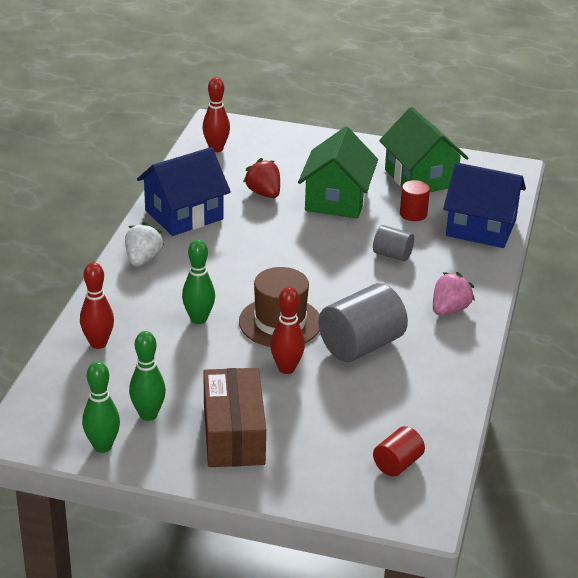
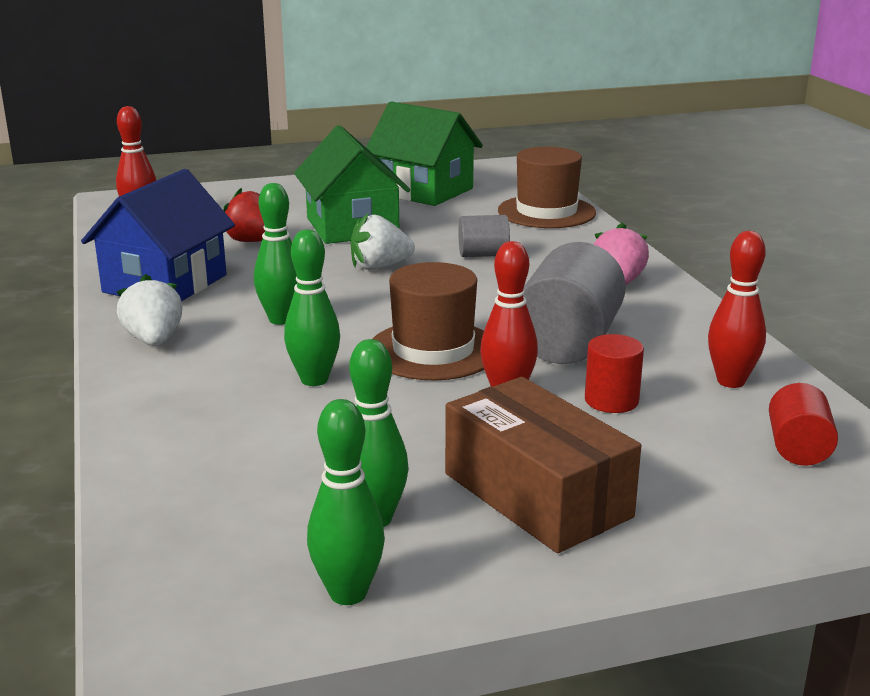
camera: 30 degrees left, 10 degrees down
(98, 343) = (186, 454): red bowling pin -> red bowling pin (731, 381)
(221, 268) = (281, 319): none -> green bowling pin
(317, 243) = (379, 267): none -> white strawberry
(413, 214) = (457, 218): red cylinder -> red cylinder (611, 400)
(481, 228) = (546, 212): blue house -> brown hat

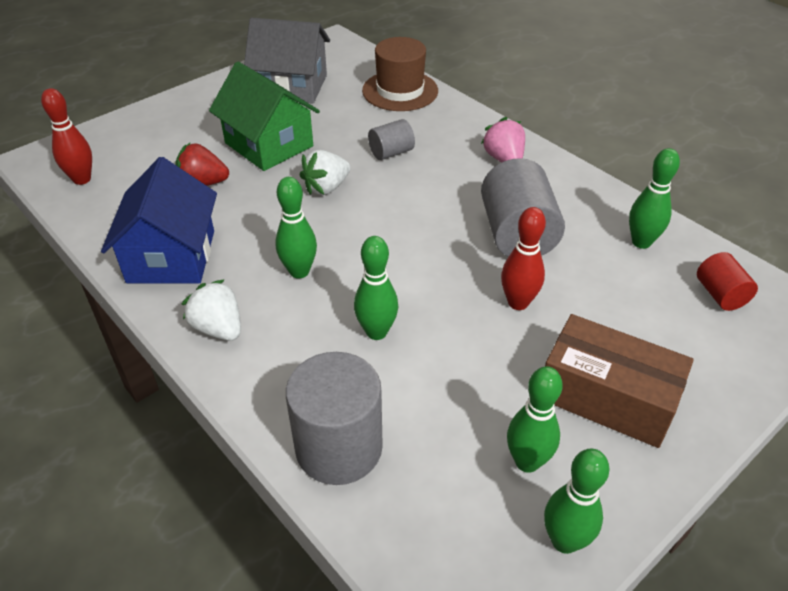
camera: 25 degrees left, 20 degrees up
(177, 452) = (339, 447): none -> grey cylinder
(424, 191) = (291, 86): green house -> grey house
(433, 350) = (435, 272): brown hat -> none
(611, 400) = (585, 286): red cylinder -> none
(731, 381) = (641, 242): red bowling pin -> green bowling pin

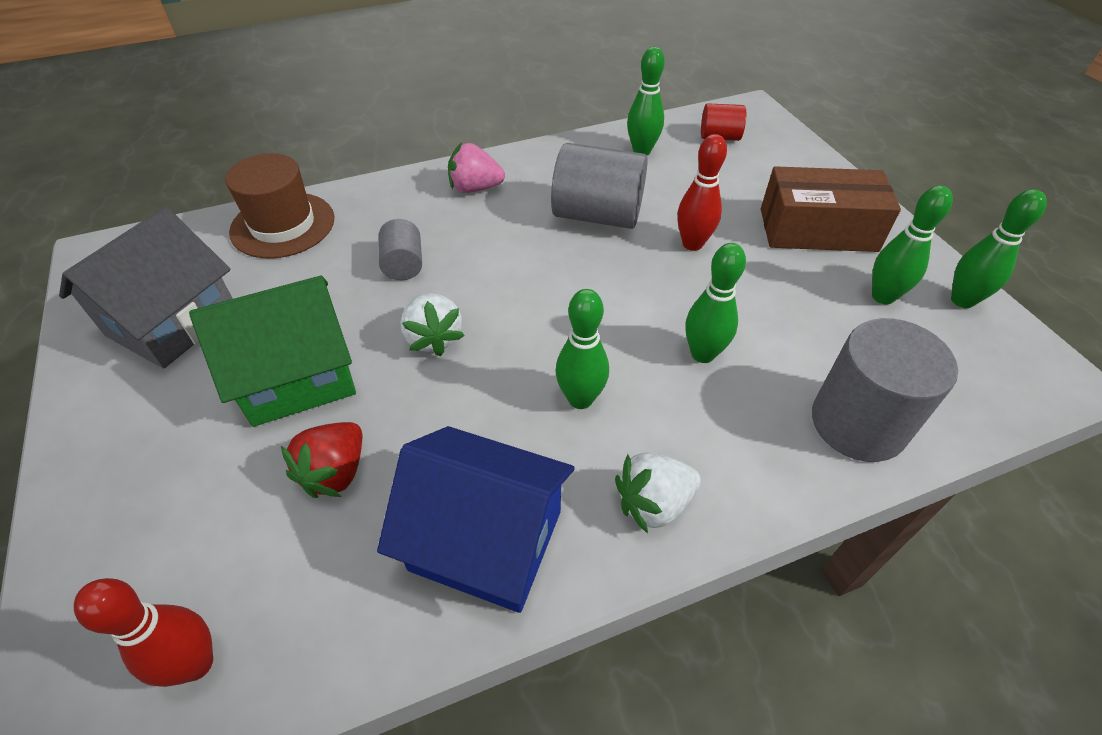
camera: 70 degrees left, 5 degrees up
(607, 397) = (817, 230): brown box -> brown box turned 45 degrees clockwise

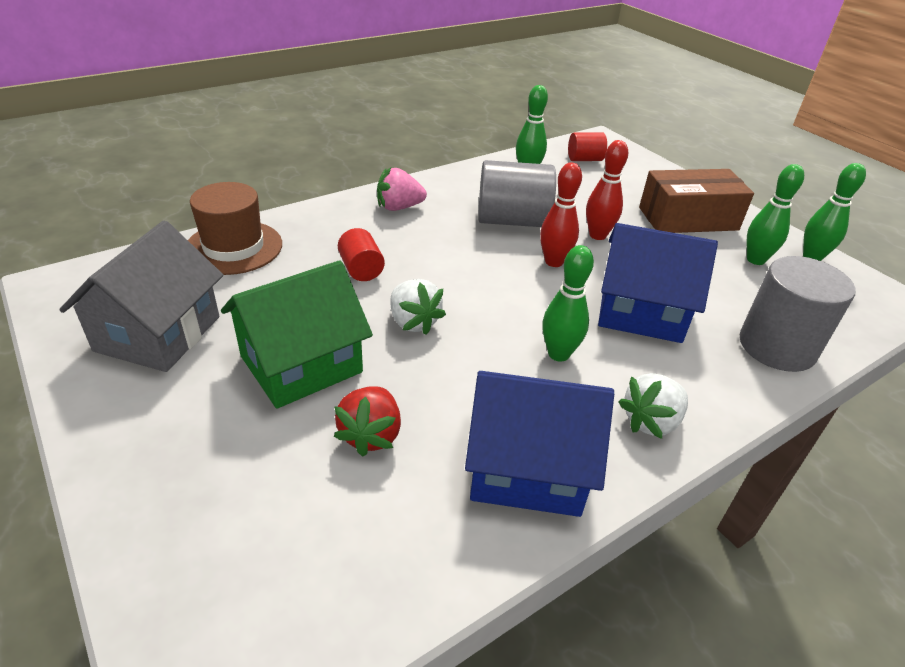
camera: 15 degrees left, 10 degrees down
(196, 663) = (306, 606): red bowling pin -> red bowling pin (554, 262)
(403, 265) = (361, 269): grey cylinder -> red cylinder
(703, 354) = (641, 311): green bowling pin -> blue house

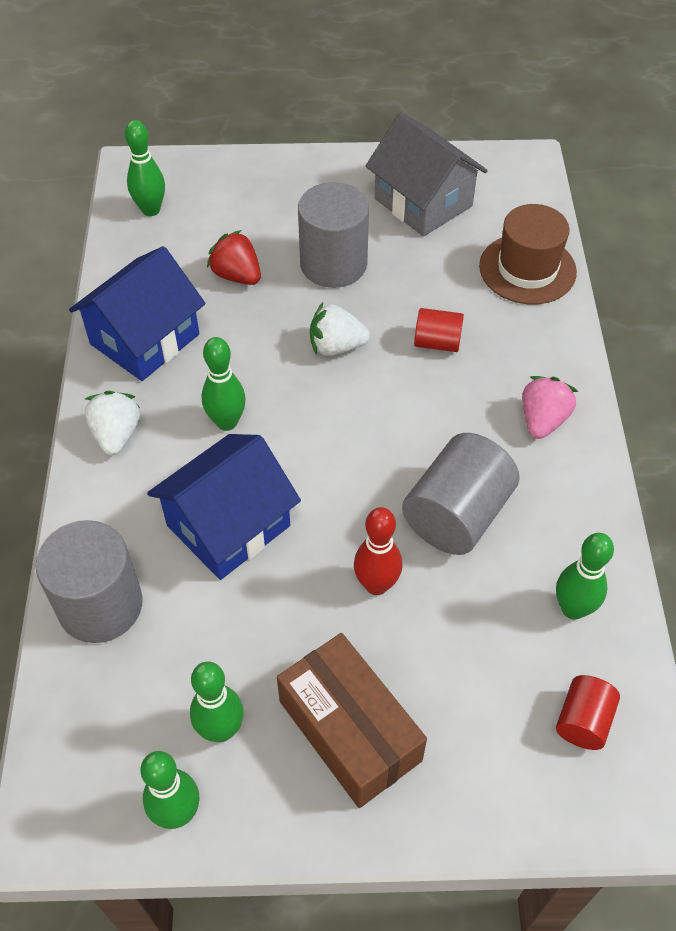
camera: 125 degrees right, 15 degrees up
(300, 605) = (151, 210): none -> green bowling pin
(301, 364) = (333, 264): green house -> grey cylinder
(554, 262) = (354, 504): red bowling pin -> none
(688, 218) = (350, 730): brown box -> brown box turned 60 degrees counterclockwise

